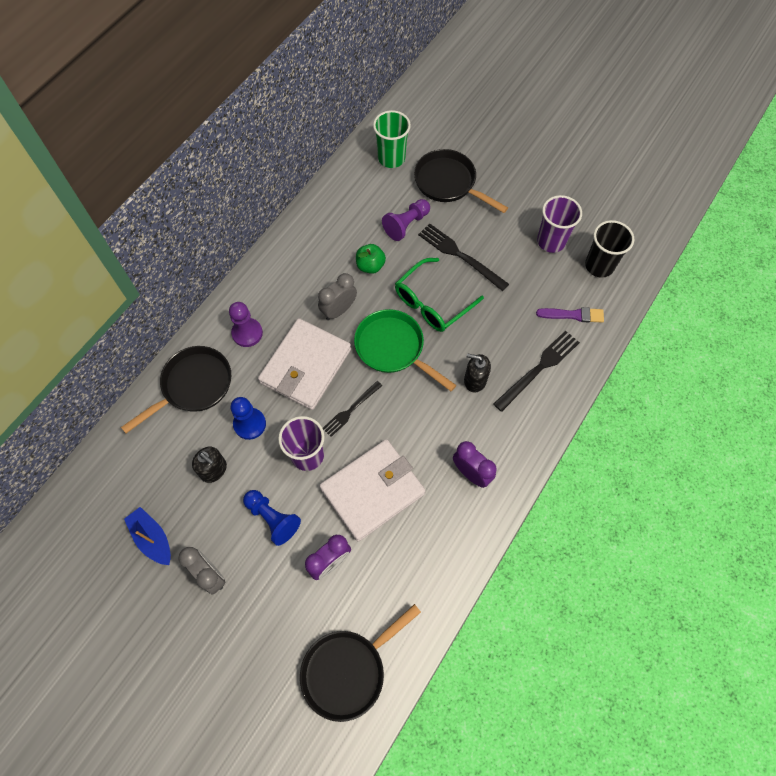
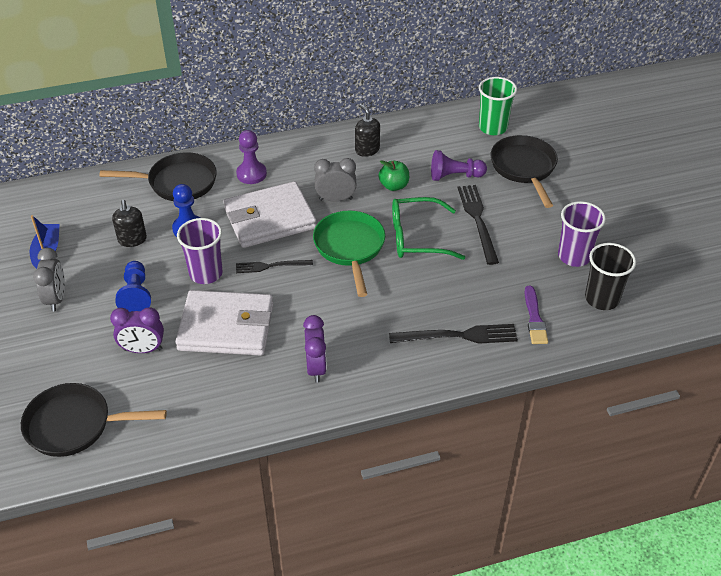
camera: 40 degrees right, 20 degrees down
(475, 380) = (392, 309): black soap dispenser -> black soap dispenser (367, 150)
(573, 315) = (534, 318): purple brush -> purple brush turned 45 degrees clockwise

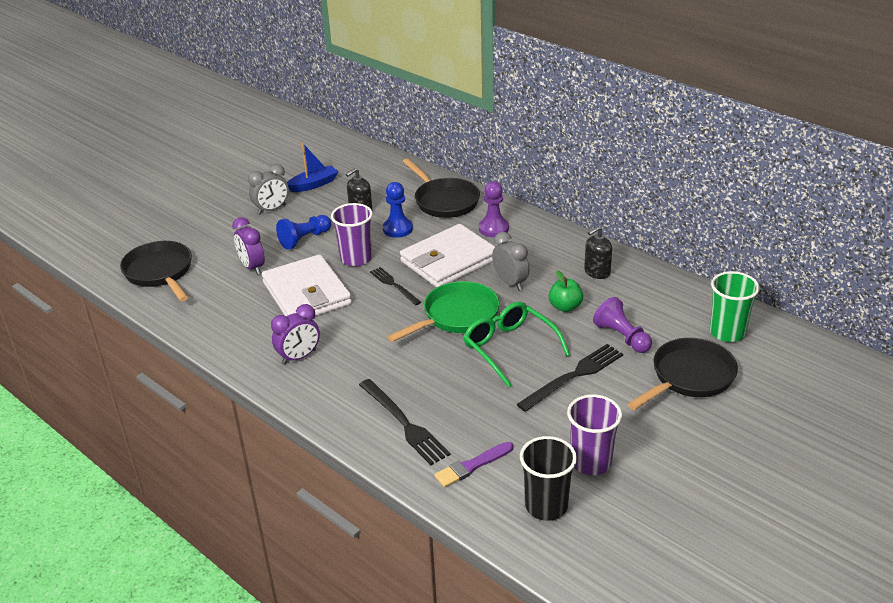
camera: 60 degrees right, 10 degrees down
(270, 219) = (449, 260): white wallet -> white wallet turned 75 degrees counterclockwise
(367, 150) = (597, 272): black soap dispenser -> black soap dispenser turned 150 degrees counterclockwise

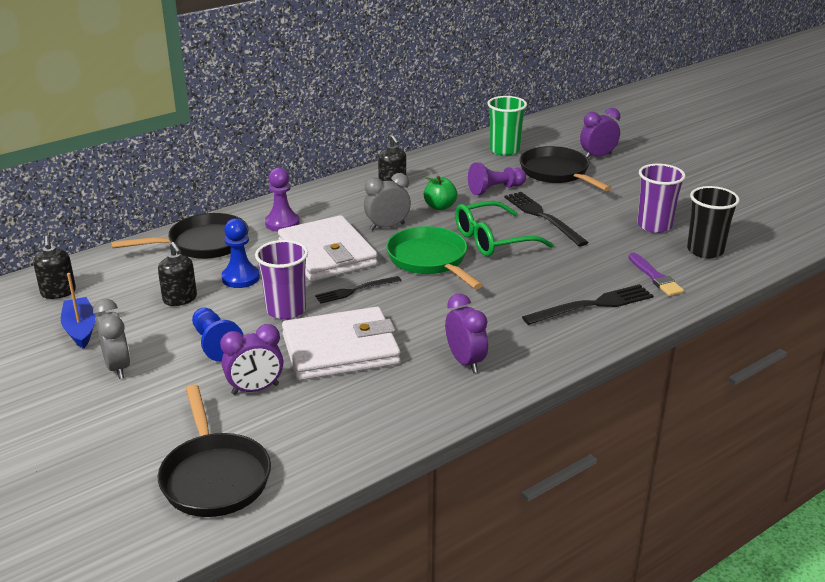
camera: 80 degrees left, 5 degrees down
(160, 272) = (214, 477): black pan -> black pan turned 90 degrees counterclockwise
(357, 164) = (58, 292): none -> black soap dispenser
(757, 406) = (597, 156): none -> purple clock

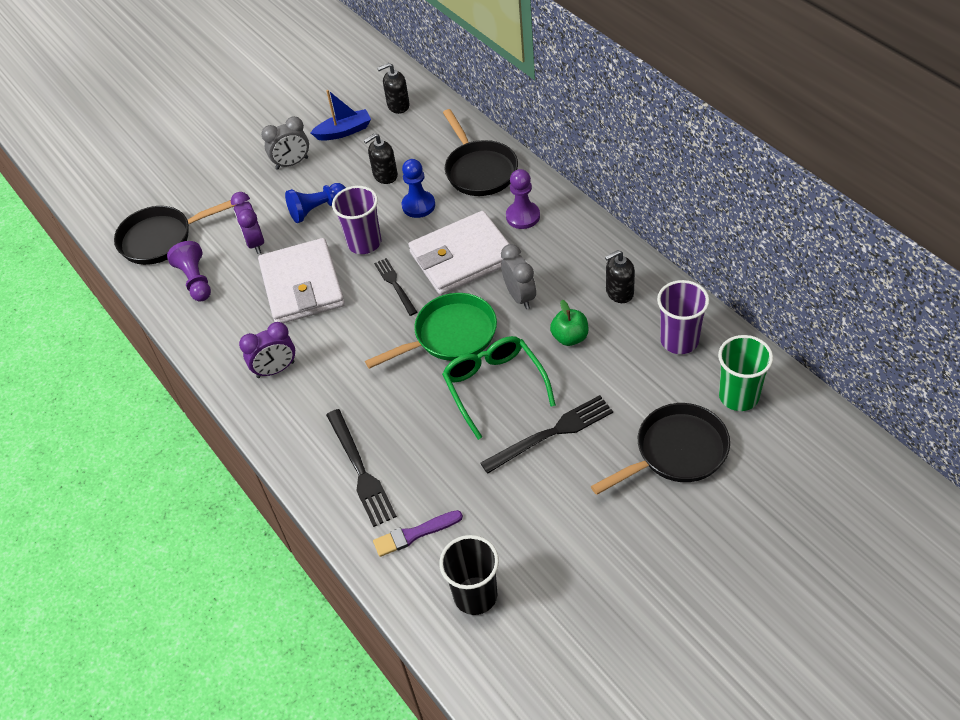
camera: 95 degrees right, 20 degrees up
(495, 189) = (619, 387): purple pawn -> purple pawn (195, 280)
(597, 156) = (738, 502): purple clock -> none
(654, 225) = (537, 548): purple cup -> purple cup (679, 340)

